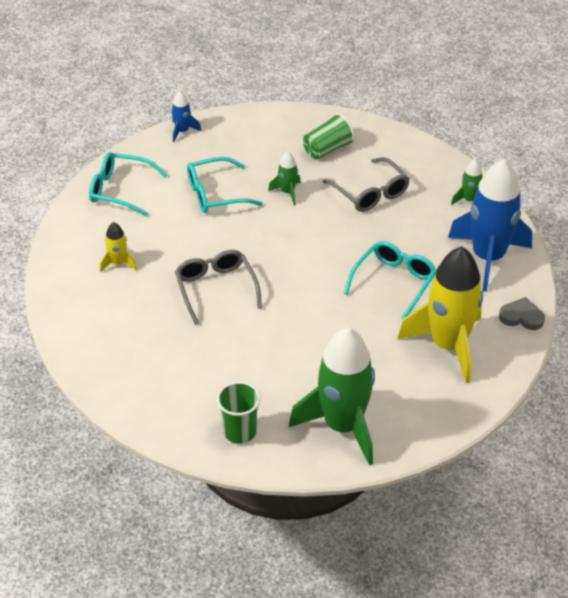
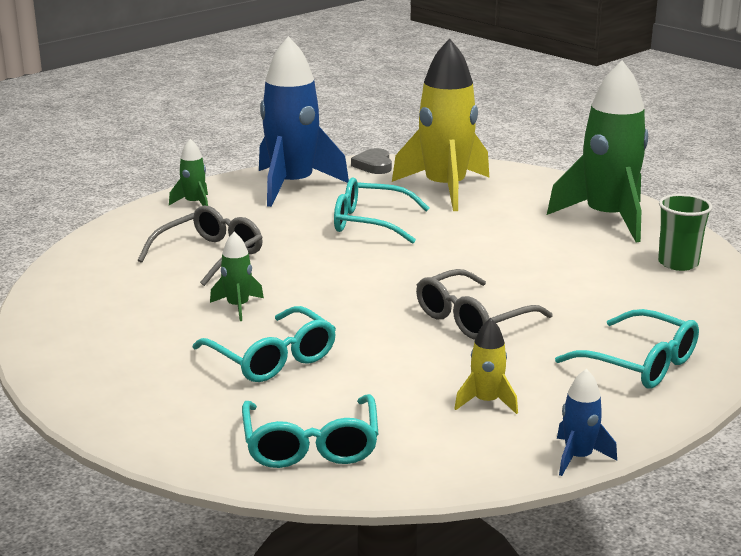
camera: 110 degrees left, 20 degrees down
(116, 344) = (640, 364): none -> turquoise glasses
(182, 131) = (114, 423): blue rocket -> blue rocket (578, 457)
(327, 149) = (121, 295): green cup -> none

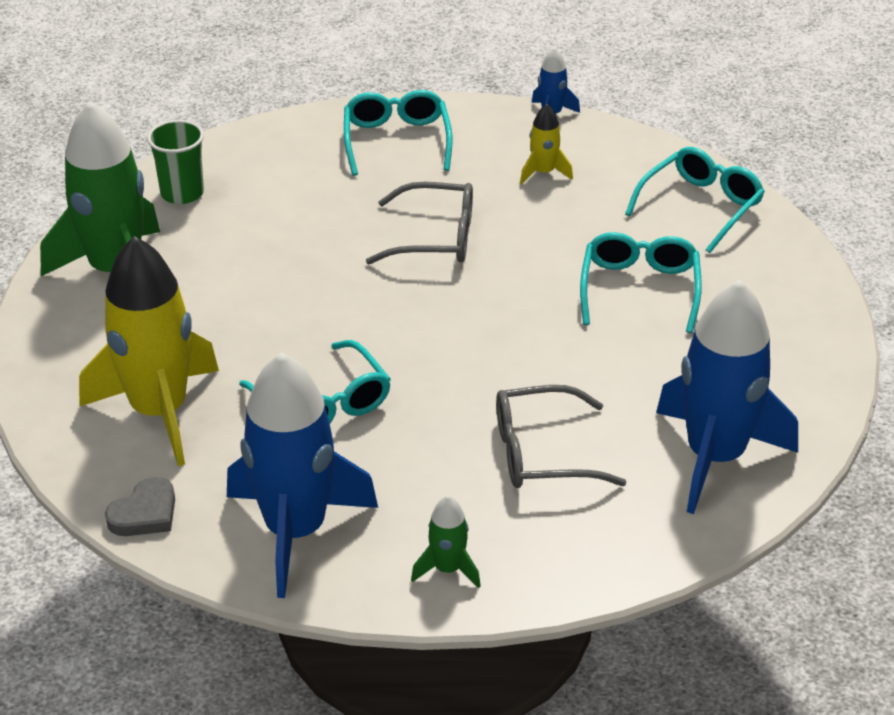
camera: 135 degrees left, 15 degrees up
(95, 296) = (715, 457): none -> blue rocket
(238, 307) = (600, 362): green rocket -> none

